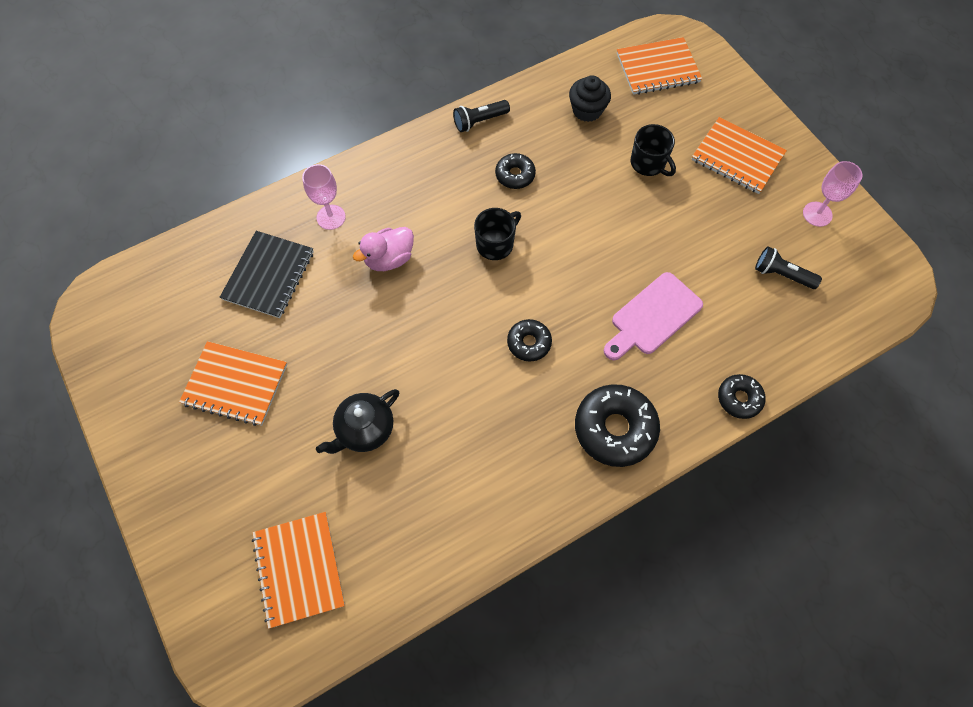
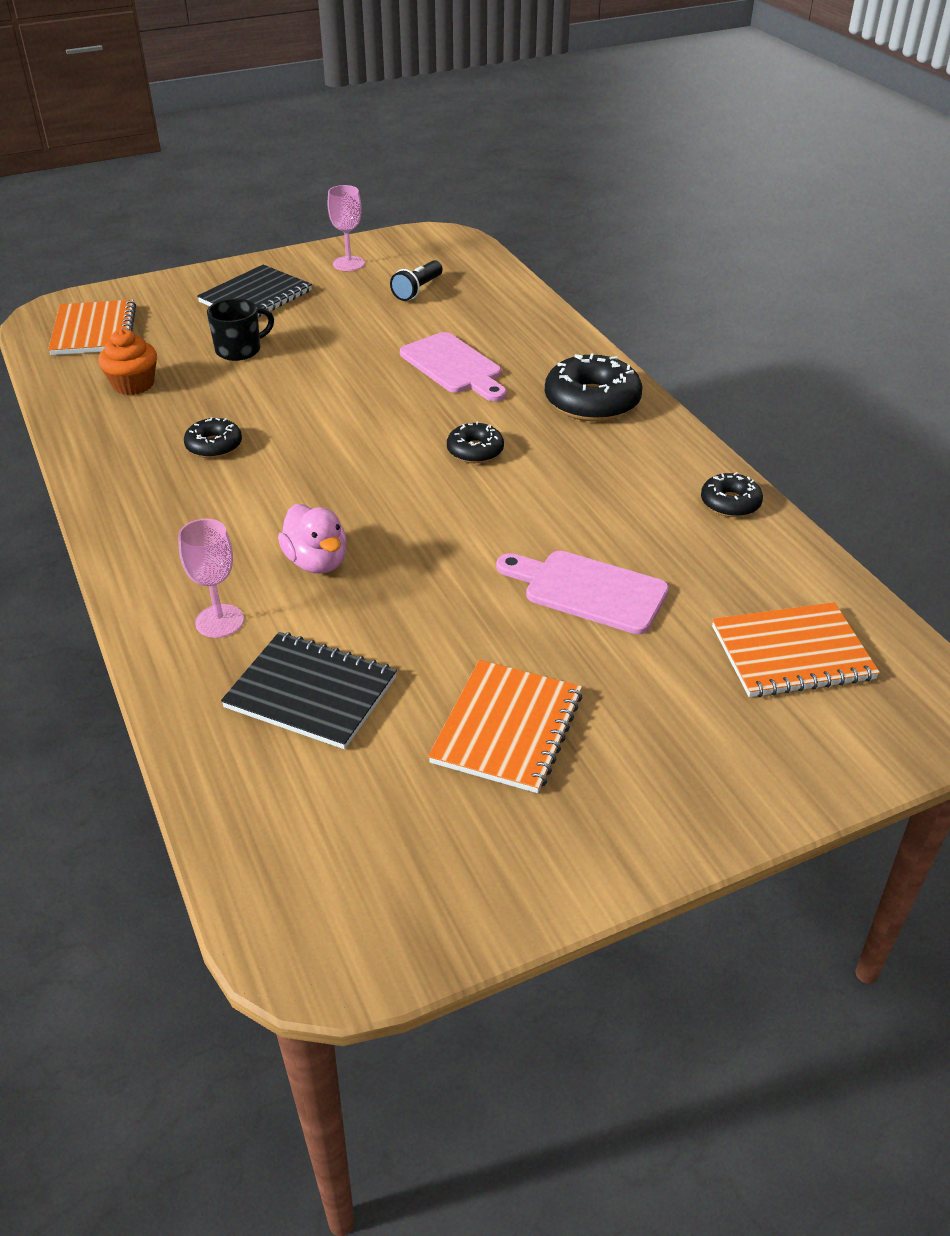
camera: 85 degrees left, 25 degrees down
(364, 429) = (588, 590): black teapot -> pink cutting board
(480, 121) = (104, 470): black flashlight -> none
(495, 244) = (321, 467): black mug -> none
(587, 110) = (133, 384): black cupcake -> orange cupcake
(737, 157) = (255, 296): orange notebook -> black notebook
(739, 398) = (560, 328): black donut -> black donut (730, 503)

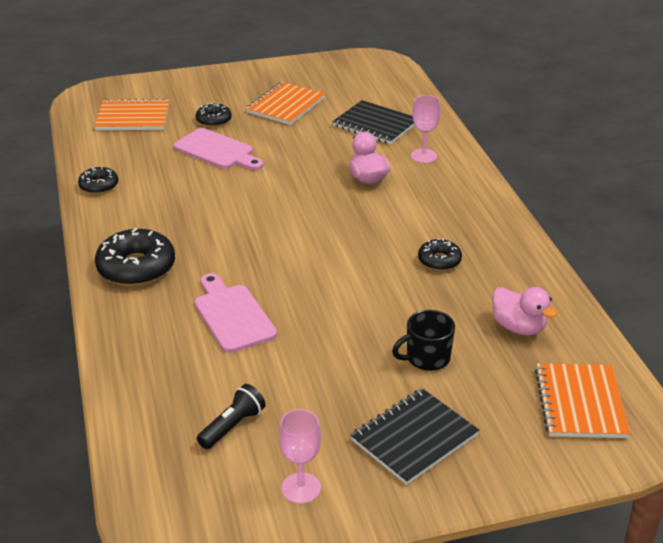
camera: 170 degrees left, 5 degrees down
(133, 384) = (518, 327): orange cupcake -> pink duck
(475, 451) = (246, 237): black donut -> black donut (214, 120)

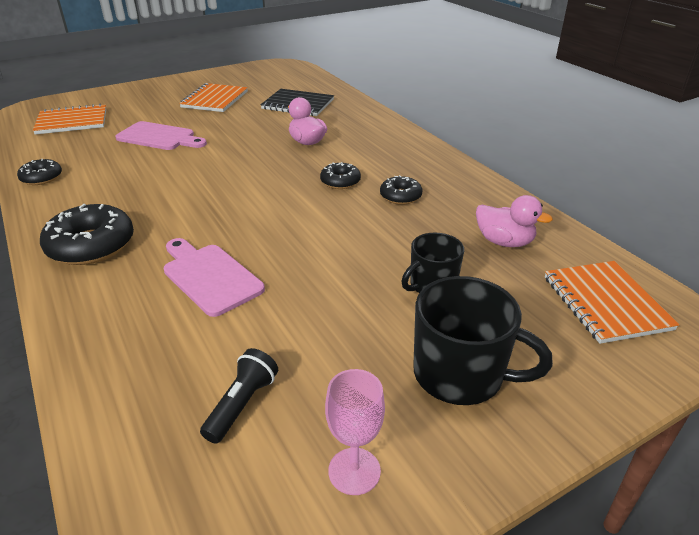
camera: 15 degrees left, 0 degrees up
(214, 120) = (151, 116): black donut -> black donut (340, 181)
(414, 438) = (460, 375): black notebook -> black mug
(423, 156) = (348, 121): pink goblet -> none

